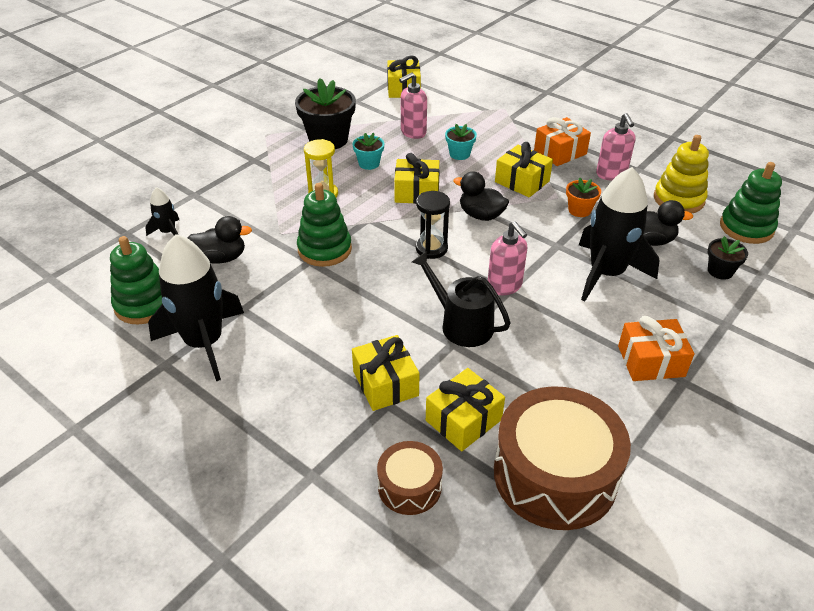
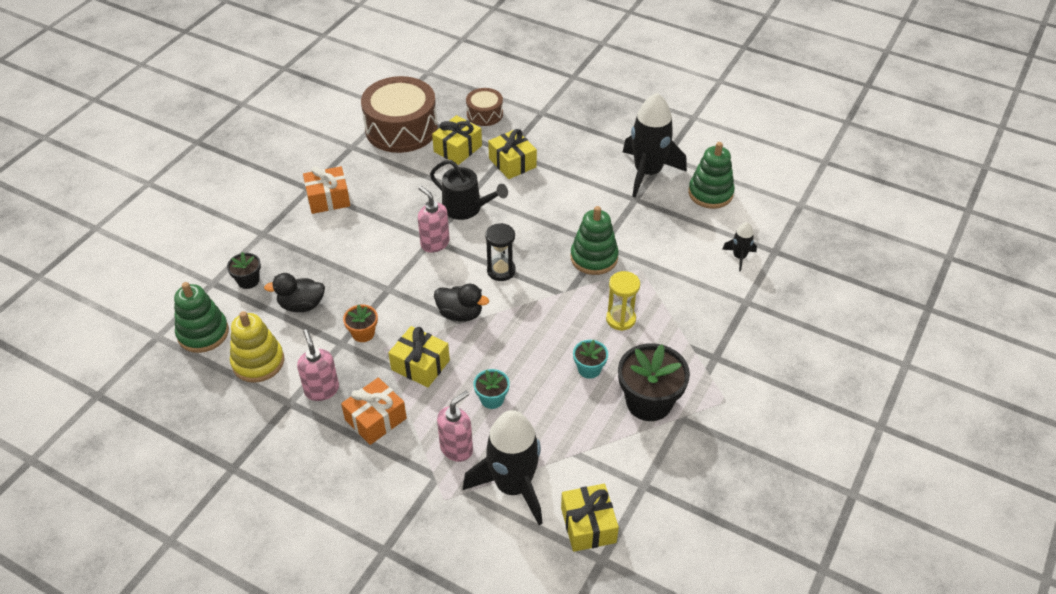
camera: 170 degrees right, 5 degrees up
(221, 258) = (677, 238): black duck -> none
(413, 132) = (553, 430): pink soap dispenser -> pink soap dispenser (457, 448)
(417, 192) = (528, 335): yellow gift -> none
(606, 273) = (348, 265): black rocket -> black rocket (512, 486)

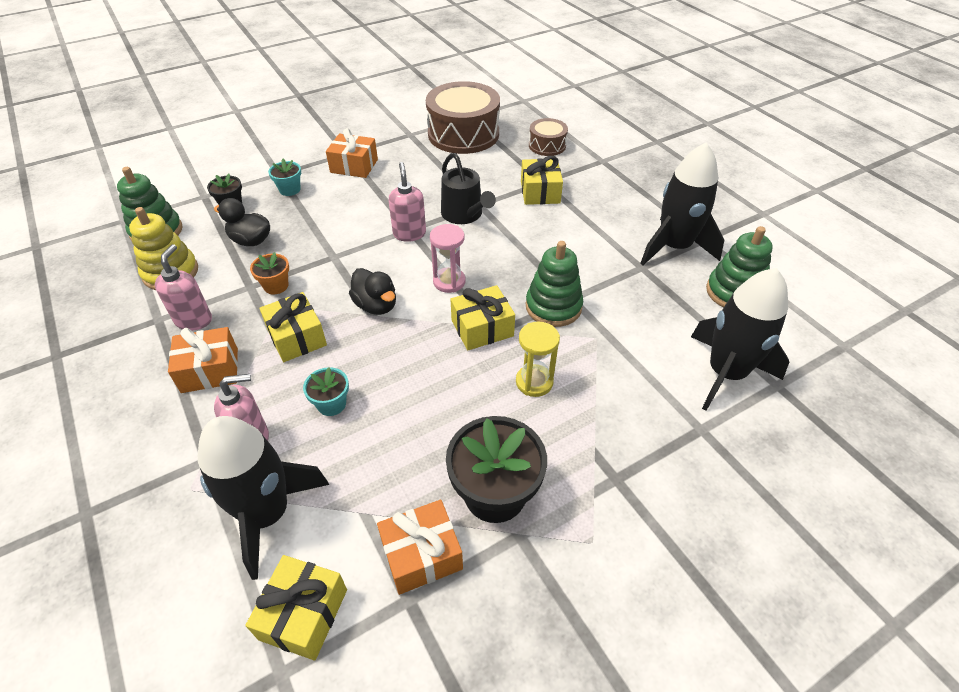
camera: 30 degrees right, 0 degrees up
(457, 148) = (499, 164): yellow gift -> yellow gift (482, 328)
(501, 270) = (449, 282): black hourglass -> pink hourglass
(589, 369) = (457, 421): turquoise flower pot -> turquoise flower pot (290, 189)
(632, 458) = (421, 555): none -> orange gift
(739, 257) = (725, 373): black rocket -> black rocket, size x2.18

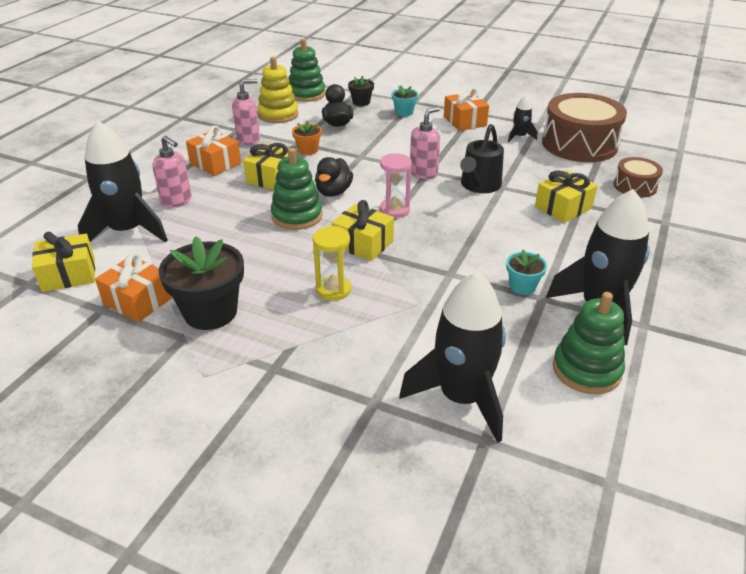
camera: 55 degrees right, 10 degrees down
(331, 404) = (229, 214): turquoise flower pot -> turquoise flower pot (522, 286)
(416, 154) = (519, 137): none -> black rocket
(553, 307) = (427, 268): green stacking toy -> green stacking toy (297, 216)

